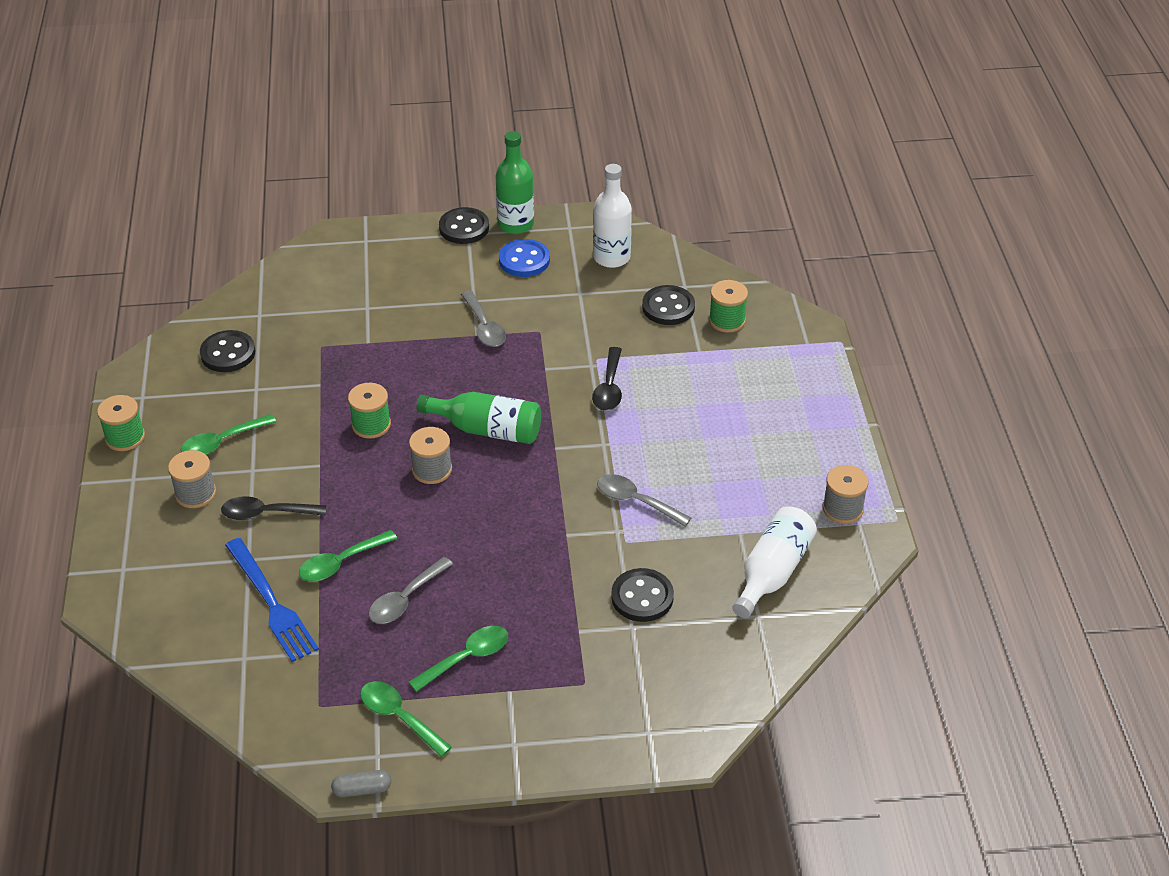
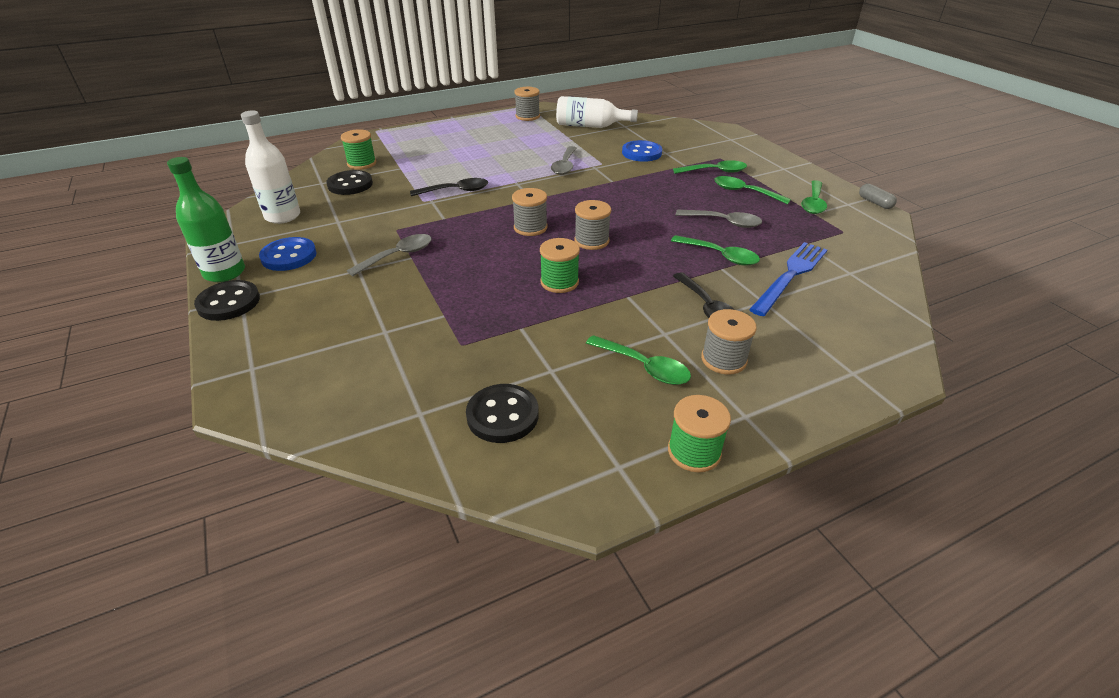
camera: 110 degrees left, 5 degrees down
(487, 429) = (530, 227): green bottle -> grey spool
(542, 655) = (715, 171): none -> green spoon
(642, 597) = (641, 153): black button -> blue button

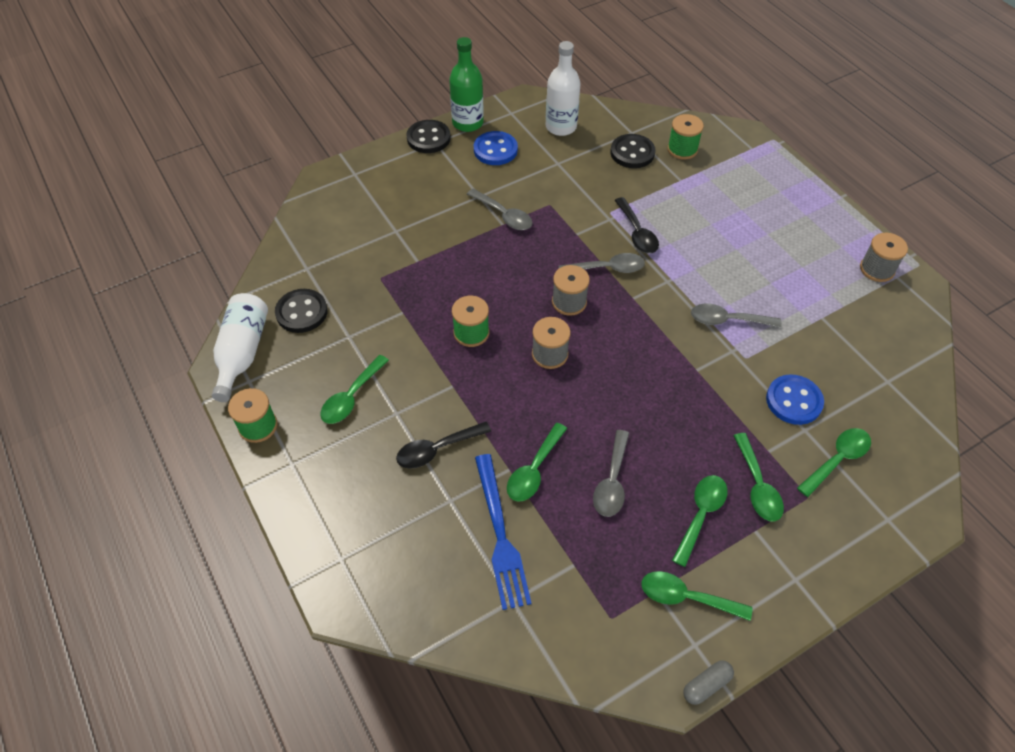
camera: 85 degrees right, 15 degrees up
(494, 207) = (607, 268): none -> grey spoon
(590, 126) = (869, 341): white bottle -> white bottle (242, 353)
(689, 146) = (837, 459): none -> green spoon
(723, 359) = (360, 455): grey spool -> none
(790, 276) = (500, 535): blue fork -> blue fork turned 45 degrees clockwise

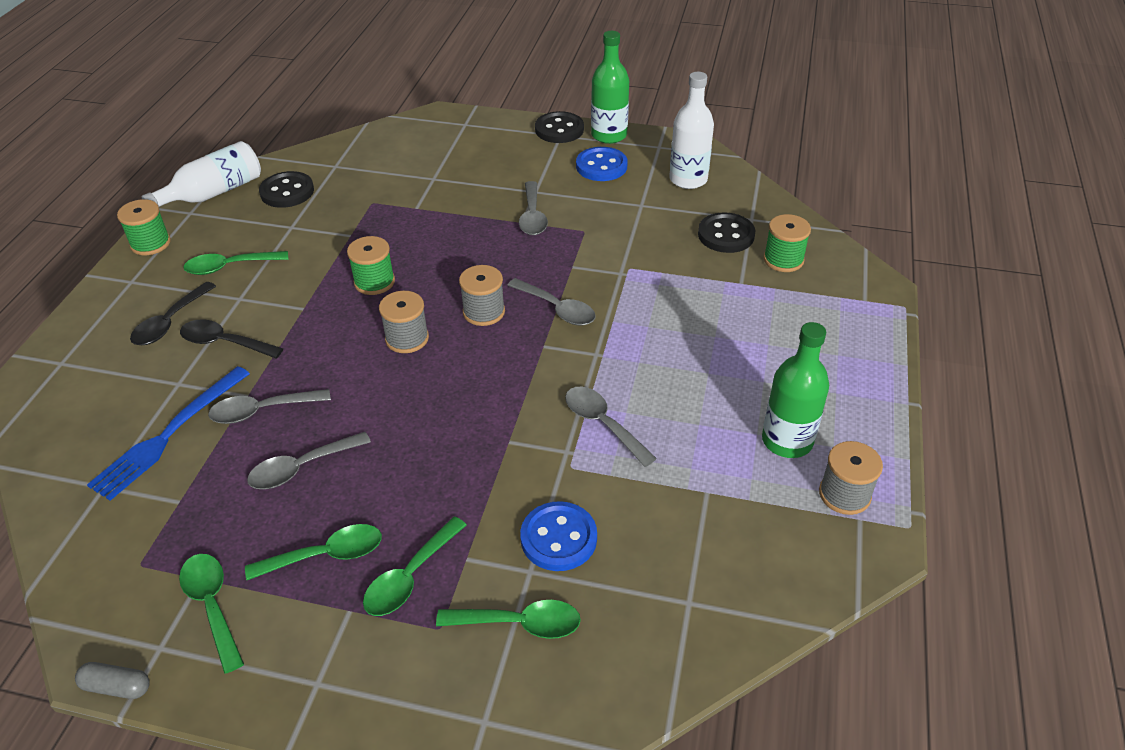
camera: 45 degrees right, 10 degrees down
(534, 470) = (262, 411): green spoon -> grey spoon
(637, 233) = (629, 299): black spoon -> black spoon (170, 322)
(819, 260) = (787, 441): none -> green bottle

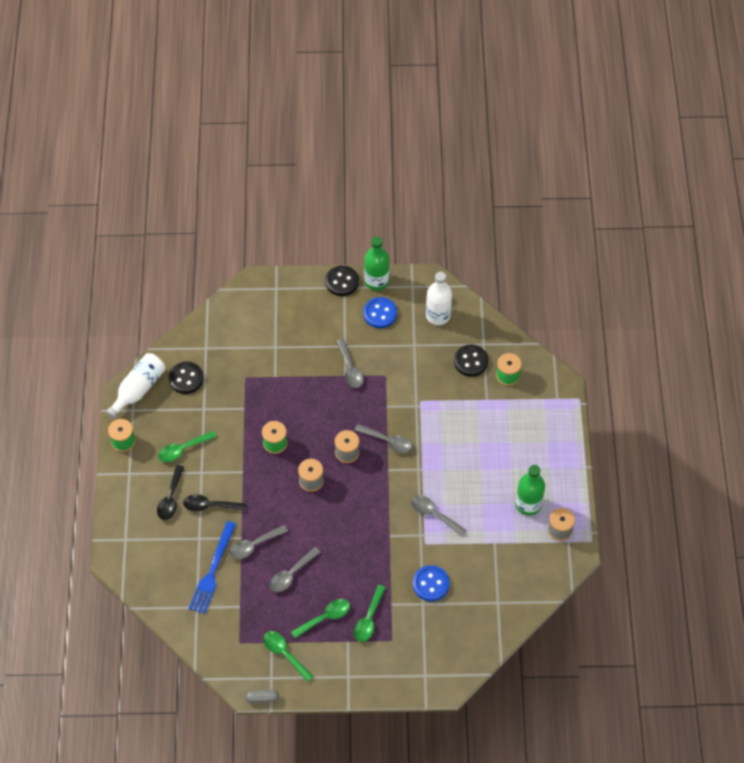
camera: 15 degrees left, 15 degrees up
(519, 623) = (426, 629): green spoon -> none

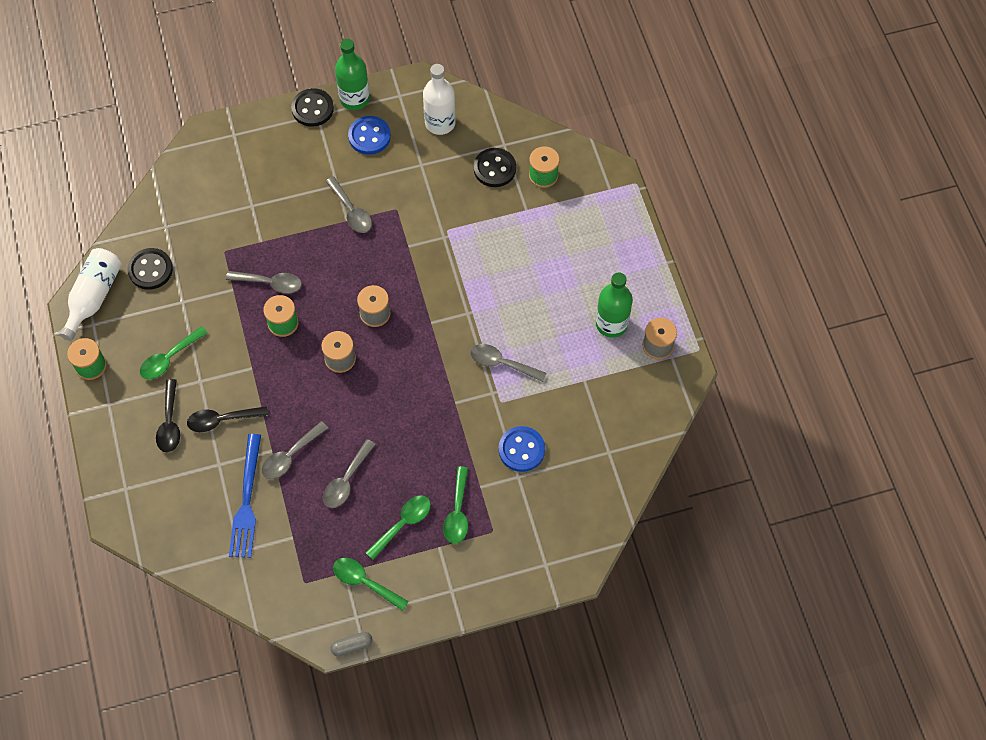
camera: 15 degrees left, 5 degrees up
(388, 441) = (421, 288): grey spoon -> grey spoon (270, 283)

